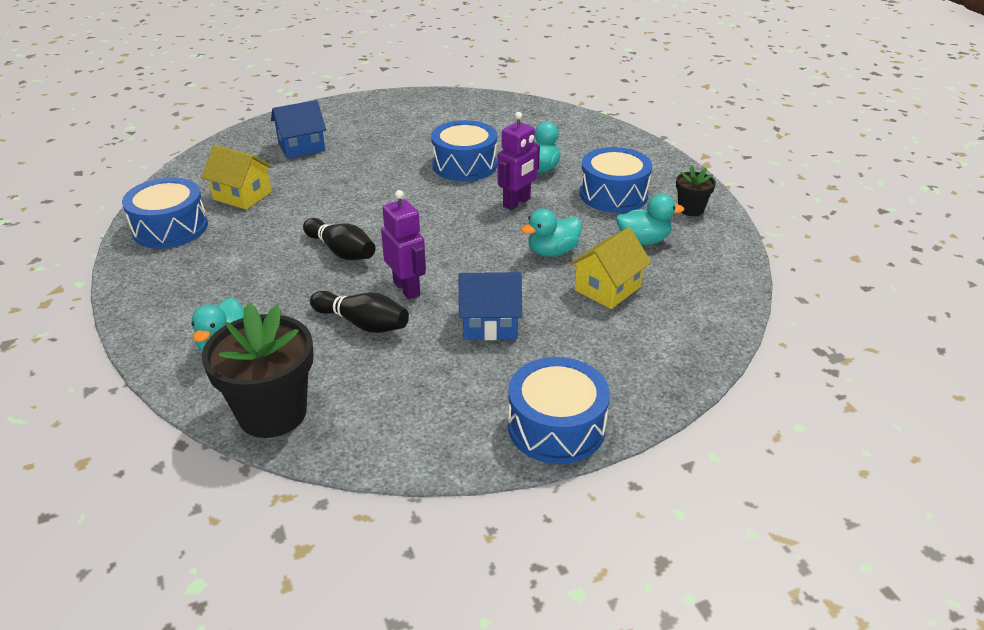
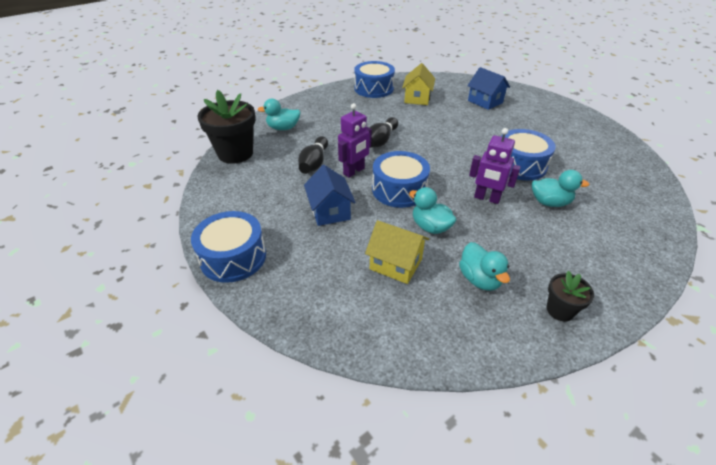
camera: 75 degrees right, 5 degrees up
(613, 194) = (543, 251): blue drum -> blue drum (399, 190)

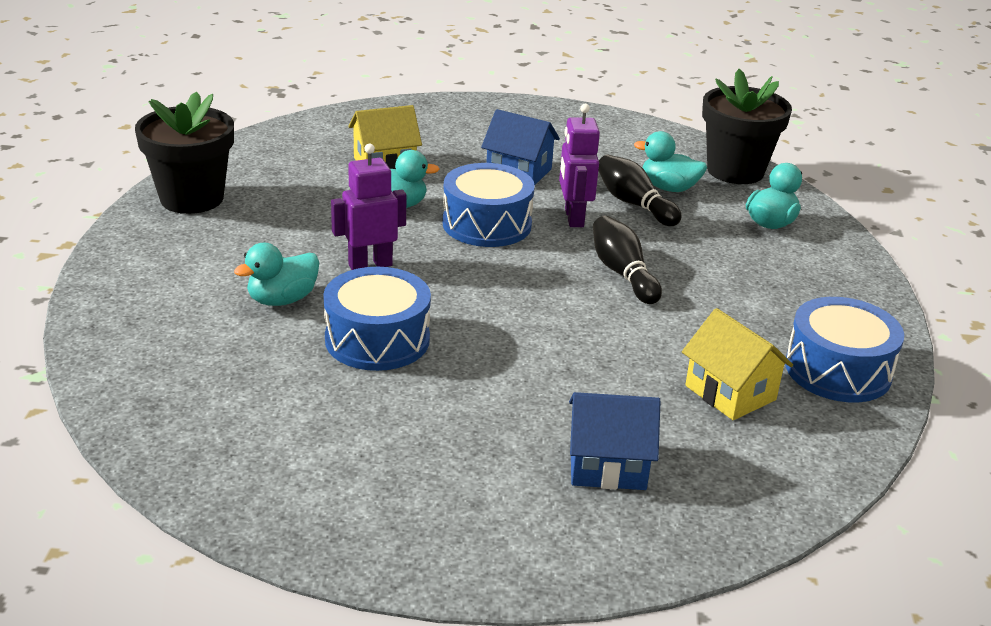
camera: 130 degrees right, 10 degrees down
(233, 257) = (527, 111): blue drum -> none
(479, 279) = (291, 188): turquoise duck -> turquoise duck (669, 188)
(560, 310) = (192, 198): black flower pot -> black flower pot, size x1.95

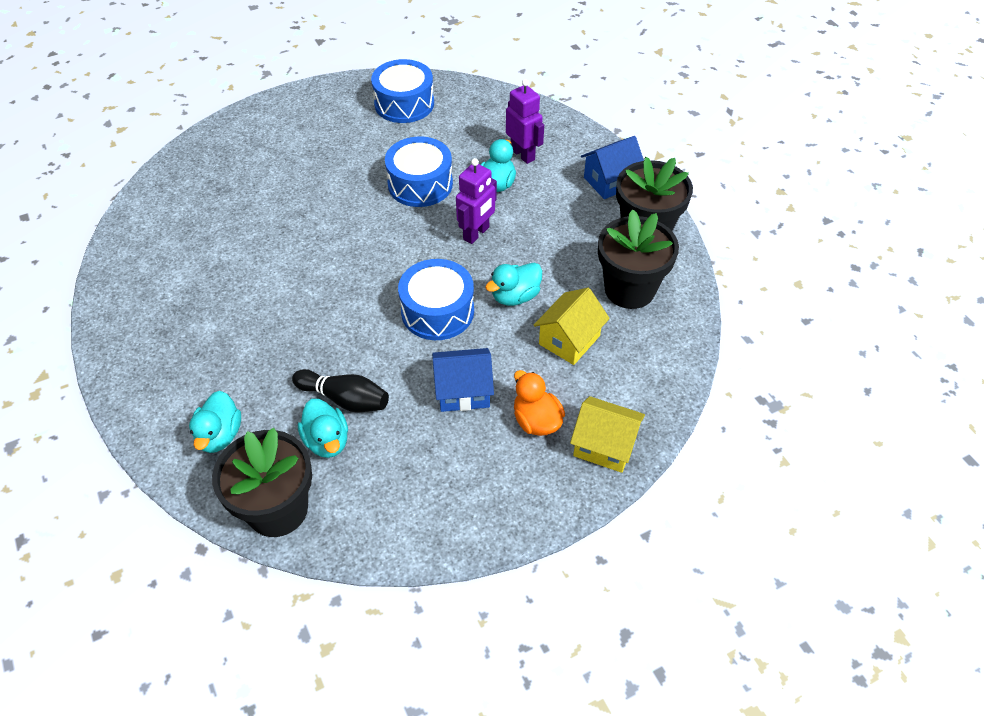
camera: 150 degrees right, 20 degrees up
(279, 171) = (629, 289): none -> black flower pot
(474, 139) = (536, 421): none -> orange duck
(573, 218) = (381, 353): purple robot -> purple robot (523, 154)
(607, 465) = (250, 168): blue house -> blue house (610, 181)
(622, 273) = (312, 309): black bowling pin -> none
(669, 188) = (327, 441): turquoise duck -> turquoise duck turned 75 degrees clockwise
(730, 393) = (201, 241): yellow house -> yellow house (604, 445)
(838, 370) = (137, 290): blue drum -> blue drum (404, 103)

